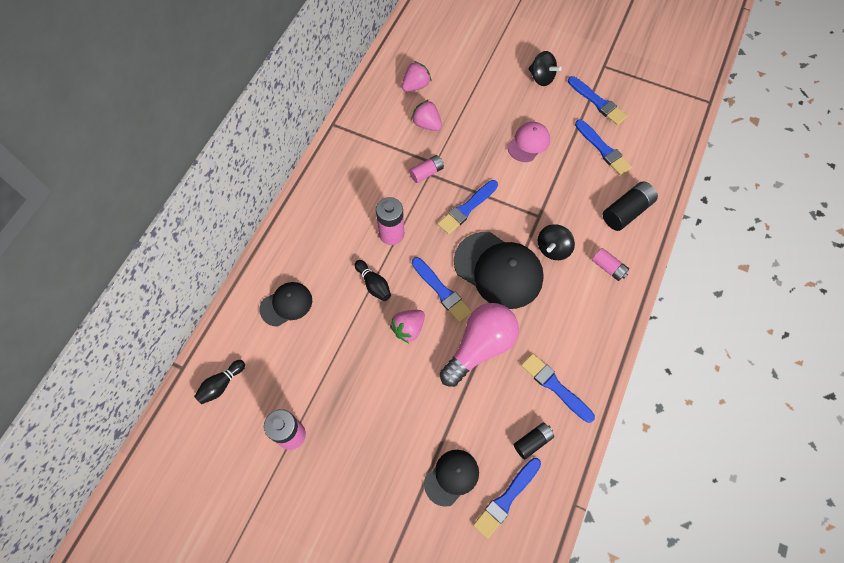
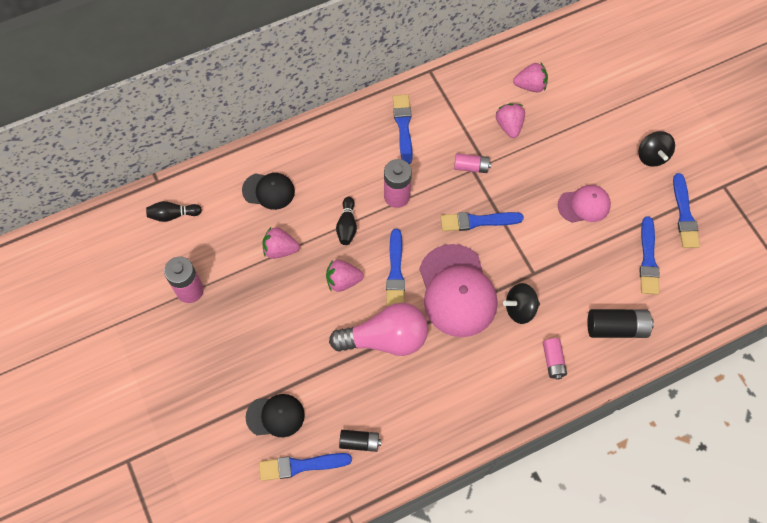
camera: 40 degrees right, 0 degrees up
(337, 343) = (280, 249): none -> pink strawberry
(498, 270) = (457, 291): black cap -> pink cap
(555, 386) = (417, 417): blue brush -> blue brush (403, 127)

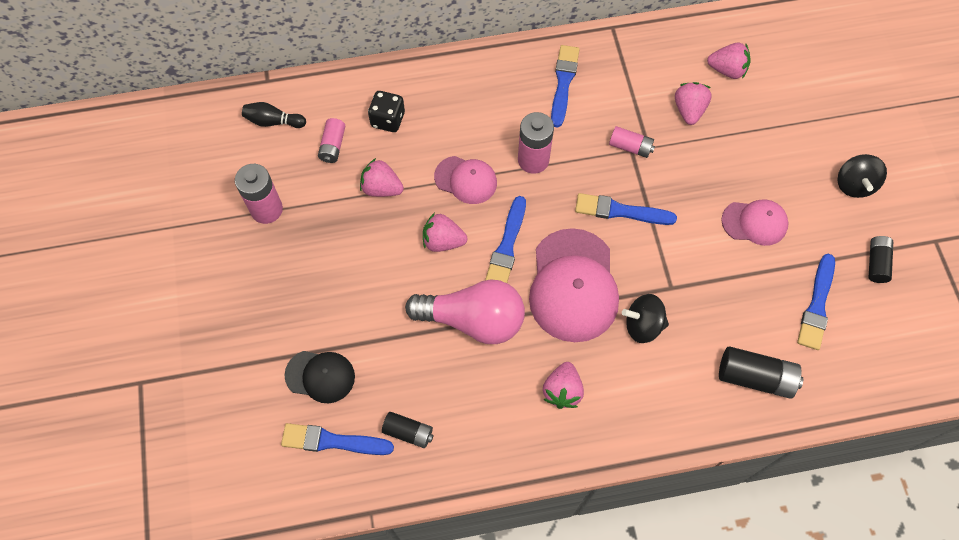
camera: 15 degrees right, 0 degrees up
(268, 191) = (388, 120): black cap -> black dice
(347, 226) = (466, 180): black bowling pin -> pink cap
(471, 377) = (562, 391): none -> pink strawberry
(553, 361) = (666, 397): pink battery -> pink battery (333, 146)
(684, 214) = (876, 263): blue brush -> black battery

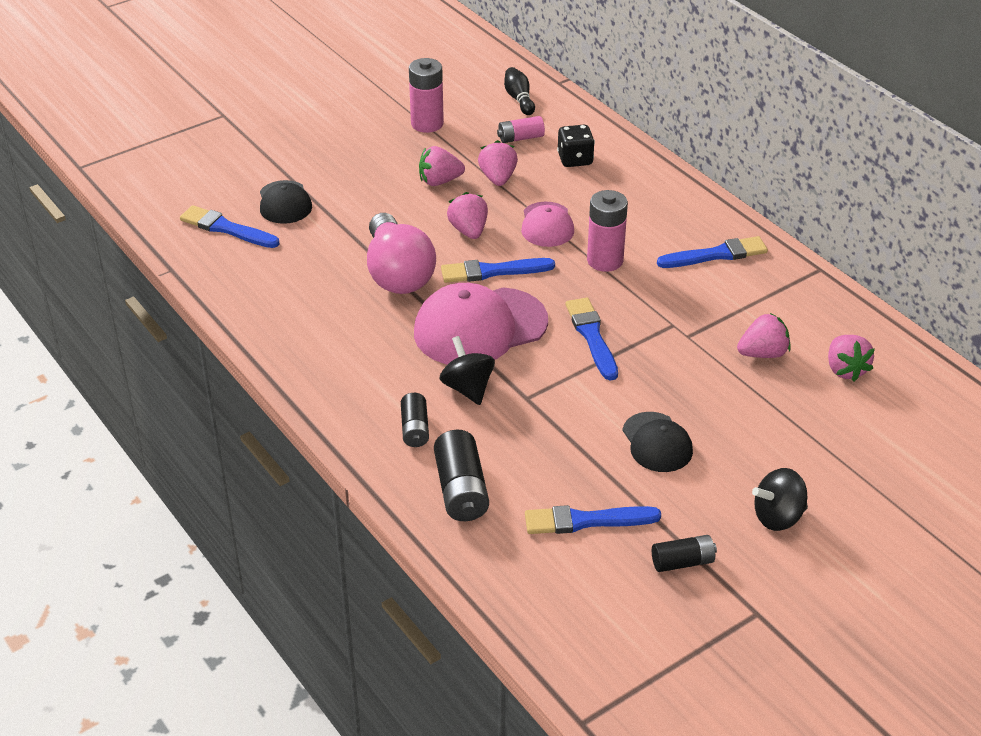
camera: 65 degrees right, 25 degrees down
(333, 441) = (227, 228): blue brush -> blue brush turned 45 degrees counterclockwise
(408, 432) = (259, 268): black battery -> black battery (415, 429)
(562, 391) = (358, 352): pink strawberry -> pink strawberry (439, 181)
(630, 147) = (677, 322): pink battery -> none
(754, 222) = (657, 442): pink cap -> black cap

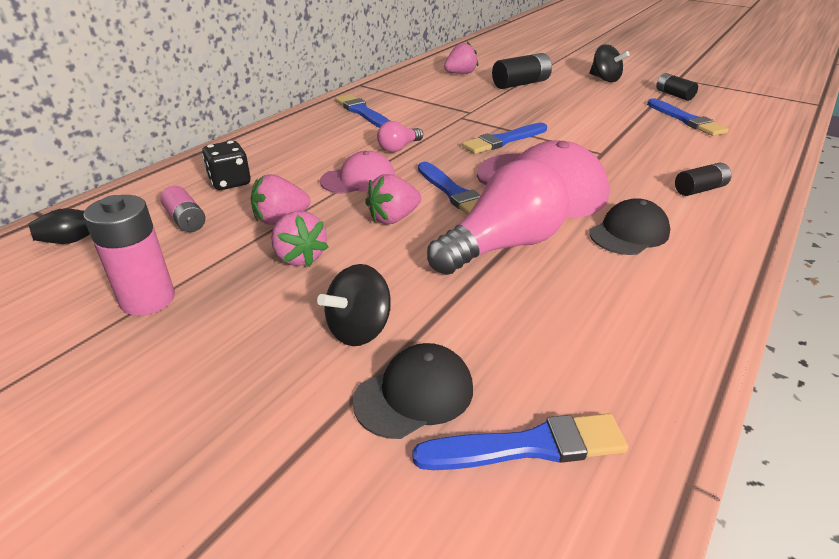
camera: 110 degrees left, 5 degrees down
(227, 228) = (527, 446): blue brush -> blue brush turned 105 degrees counterclockwise
(461, 490) = (728, 160): black battery -> black battery (521, 84)
(467, 388) = (622, 177): black spinning top -> black spinning top (359, 330)
(605, 261) = (399, 148): pink battery -> pink light bulb
(657, 442) = (588, 109): black cap -> black cap (629, 233)
(763, 353) = (466, 92): pink strawberry -> none

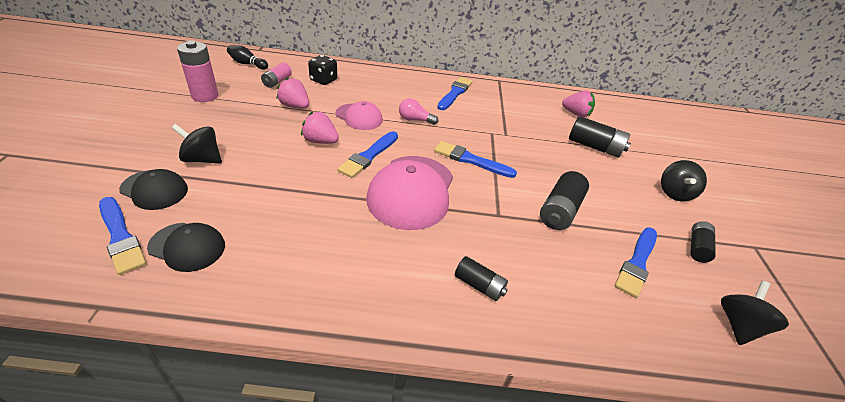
camera: 55 degrees right, 5 degrees up
(300, 257) = (260, 123): pink strawberry -> none
(502, 246) = (312, 190): pink light bulb -> none
(608, 126) = (560, 211): none -> black battery
(629, 233) = (368, 248): black cap -> black cap (187, 246)
(757, 111) = (739, 325): none -> black spinning top

